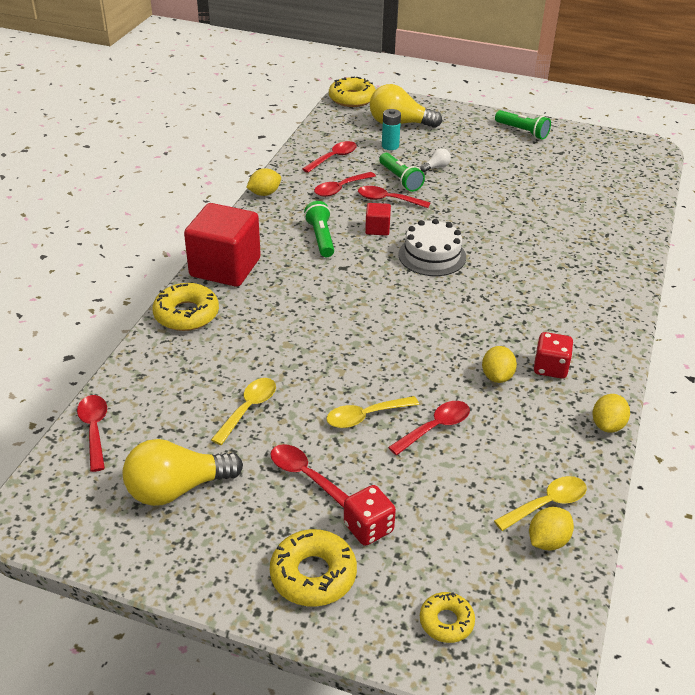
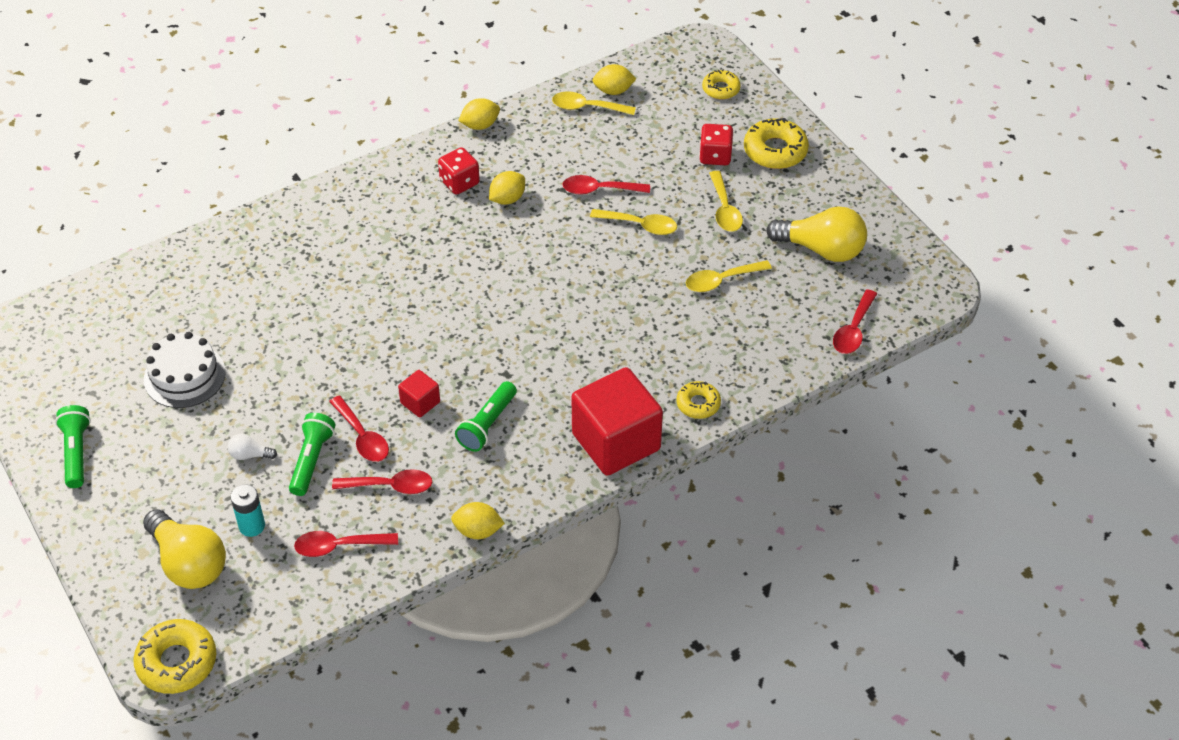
camera: 140 degrees left, 10 degrees up
(186, 314) = (698, 404): yellow donut -> yellow donut, size x0.61
(305, 475) = (724, 209): red spoon -> yellow spoon
(432, 255) = (411, 338): white cake -> white cake (184, 376)

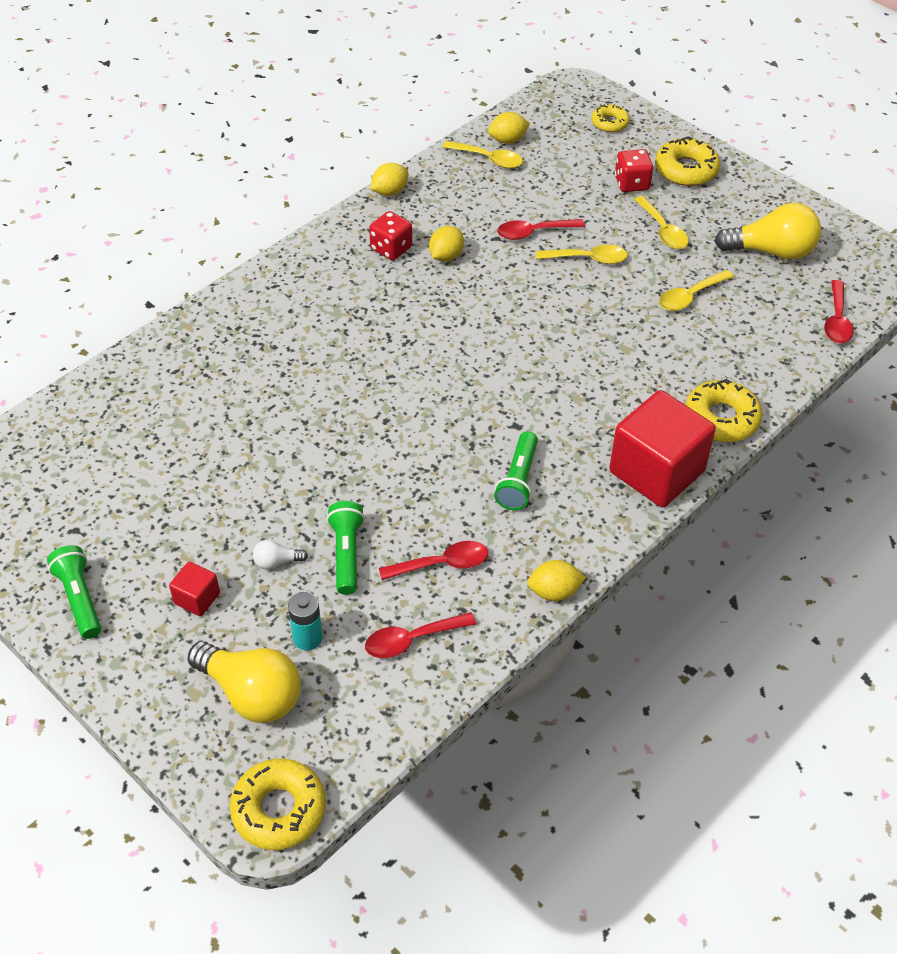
camera: 15 degrees left, 0 degrees up
(184, 376) = (173, 492): white cake -> none
(362, 437) = (392, 518): red spoon -> none
(420, 402) = (439, 471): red cube -> red cube (197, 598)
(587, 107) = (488, 159): yellow spoon -> yellow spoon turned 150 degrees counterclockwise
(698, 404) = (721, 418): yellow donut -> yellow donut, size x1.64

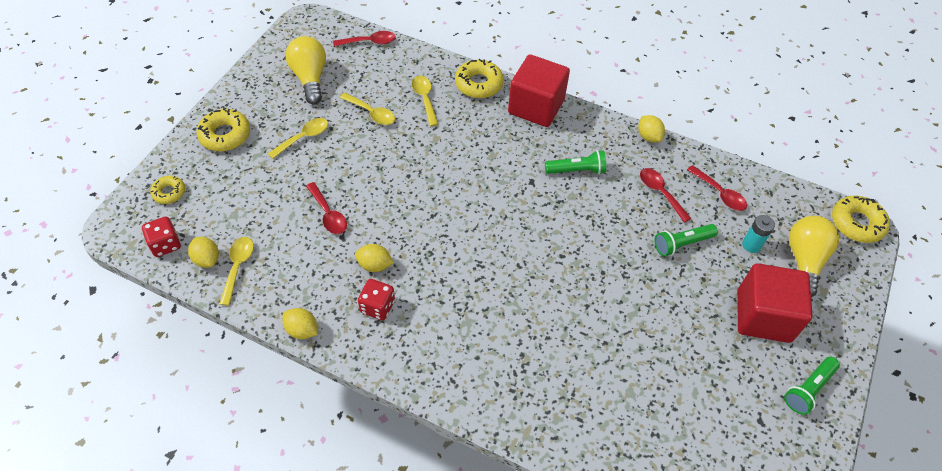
camera: 110 degrees left, 5 degrees up
(197, 598) = (763, 316): red cube -> red cube, size x2.24
(276, 562) = (710, 280): white light bulb -> none
(588, 259) = (349, 175): yellow spoon -> yellow spoon (424, 99)
(631, 183) = (250, 165): red dice -> red dice (165, 244)

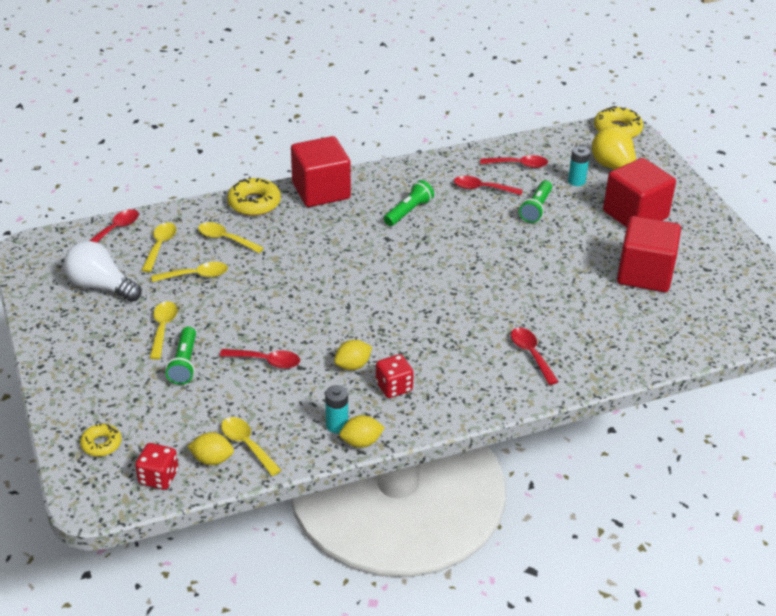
camera: 45 degrees left, 15 degrees down
(225, 135) = (87, 373): yellow donut -> none
(305, 303) = (337, 425): none -> turquoise battery
(310, 78) = (101, 286): yellow light bulb -> white light bulb
(379, 74) = (160, 246): none -> yellow spoon
(506, 367) = (531, 354): none -> red spoon
(648, 137) = (427, 160): yellow lemon -> none
(696, 378) = (644, 274): none -> red cube
(808, 389) = (707, 234): green flashlight -> green flashlight (184, 363)

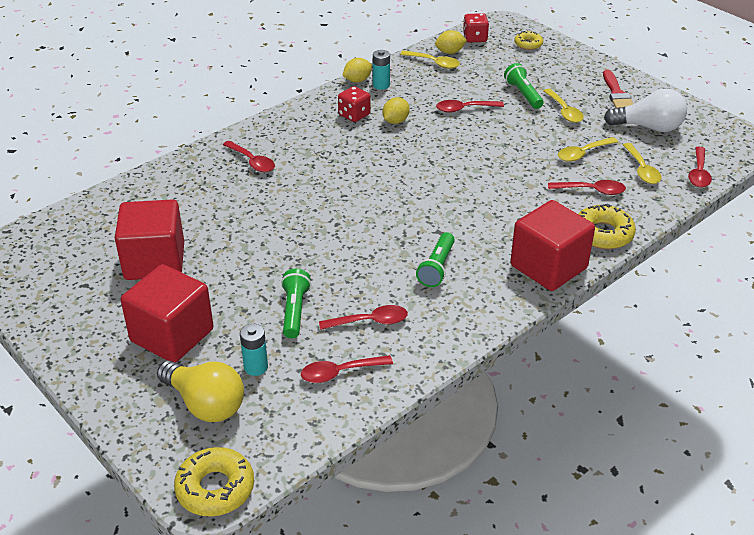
camera: 160 degrees right, 0 degrees up
(83, 335) = (617, 93): none -> red brush
(225, 239) = (592, 190): yellow spoon -> red spoon

